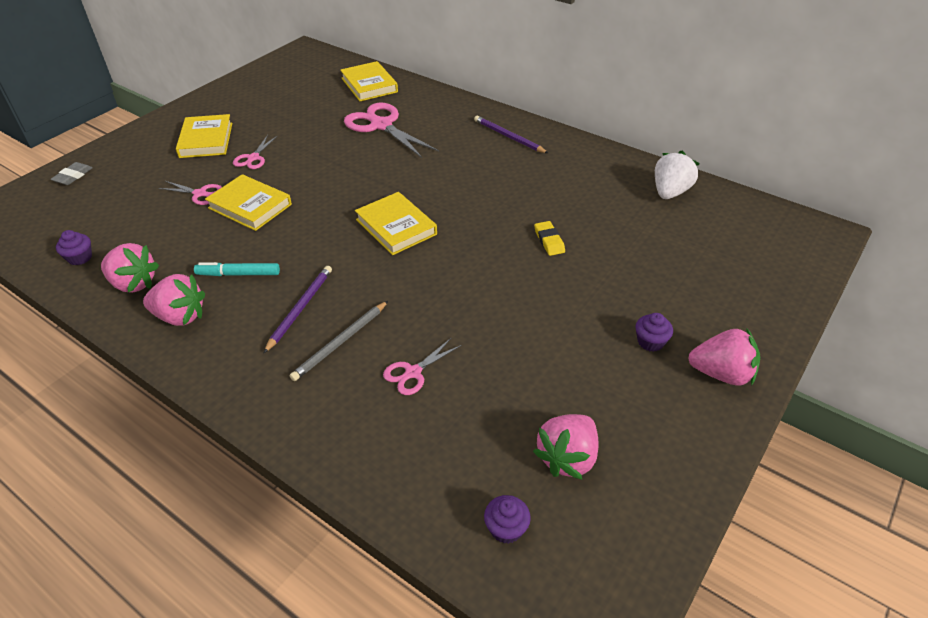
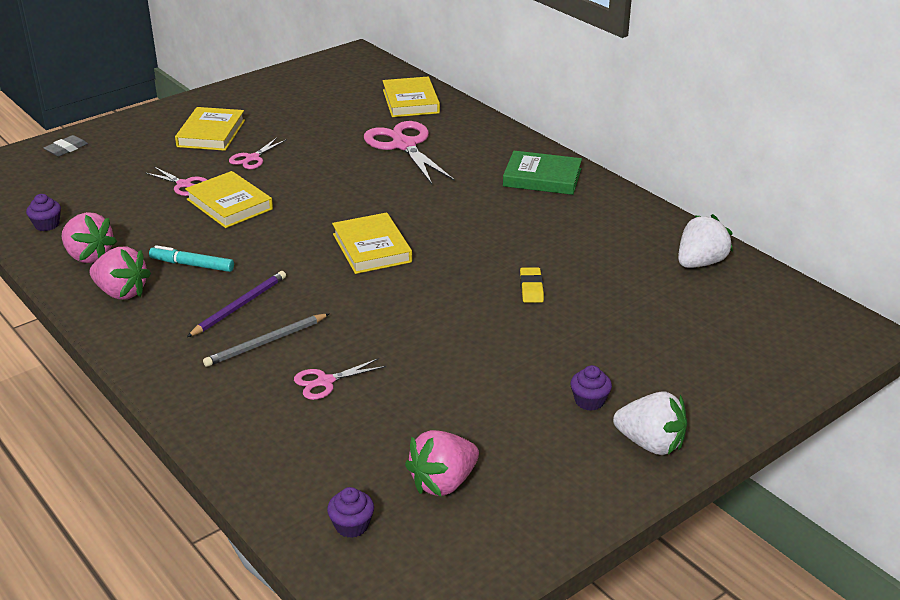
camera: 15 degrees right, 10 degrees down
(508, 137) = (542, 178): purple pencil -> green book
(721, 373) = (650, 444): pink strawberry -> white strawberry

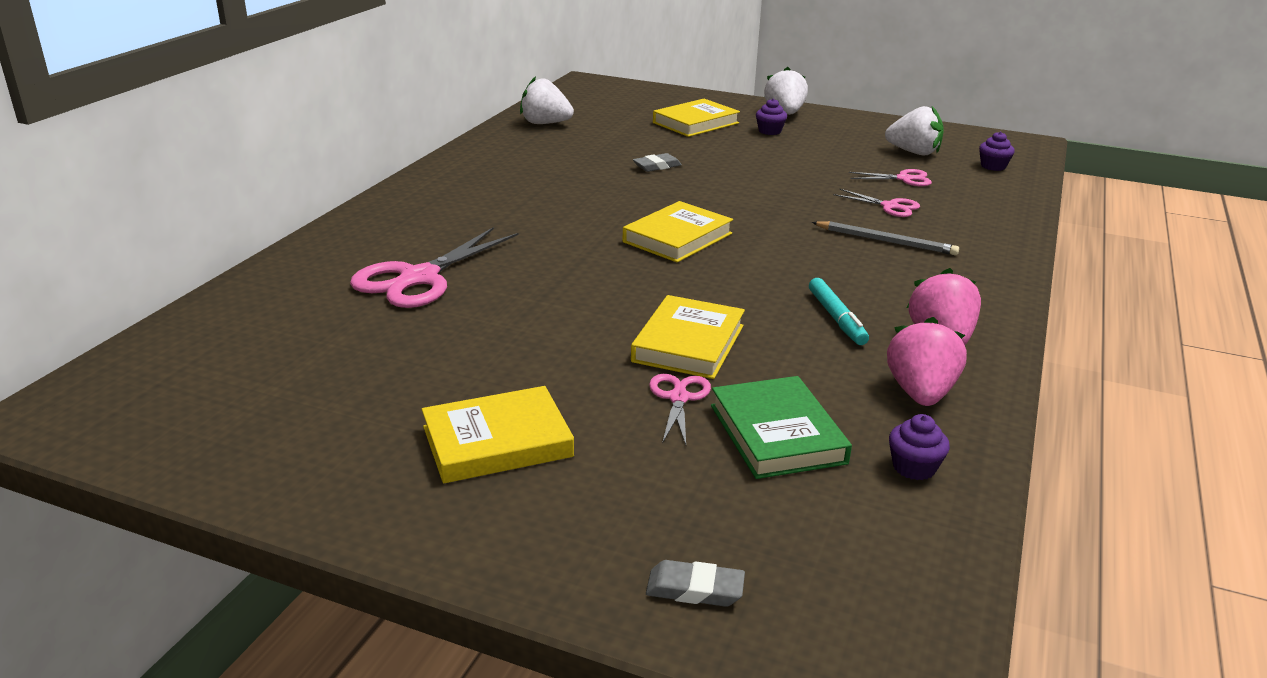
camera: 120 degrees left, 5 degrees down
(239, 306) = (859, 269): purple pencil -> none
(252, 158) = (549, 372): pink scissors -> pink scissors (904, 179)
(410, 101) = (264, 308): yellow book -> yellow book (696, 123)
(443, 482) = (913, 152): pink strawberry -> white strawberry
(531, 288) = (657, 166): yellow eraser -> grey eraser
(542, 178) = (443, 194): green book -> green book (777, 434)

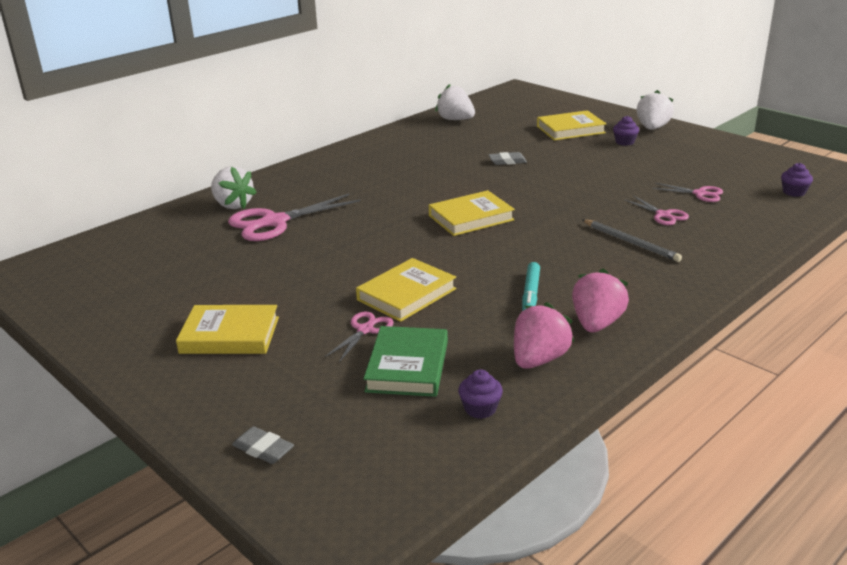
camera: 25 degrees right, 0 degrees up
(913, 152) = (732, 172): white strawberry -> white strawberry (233, 205)

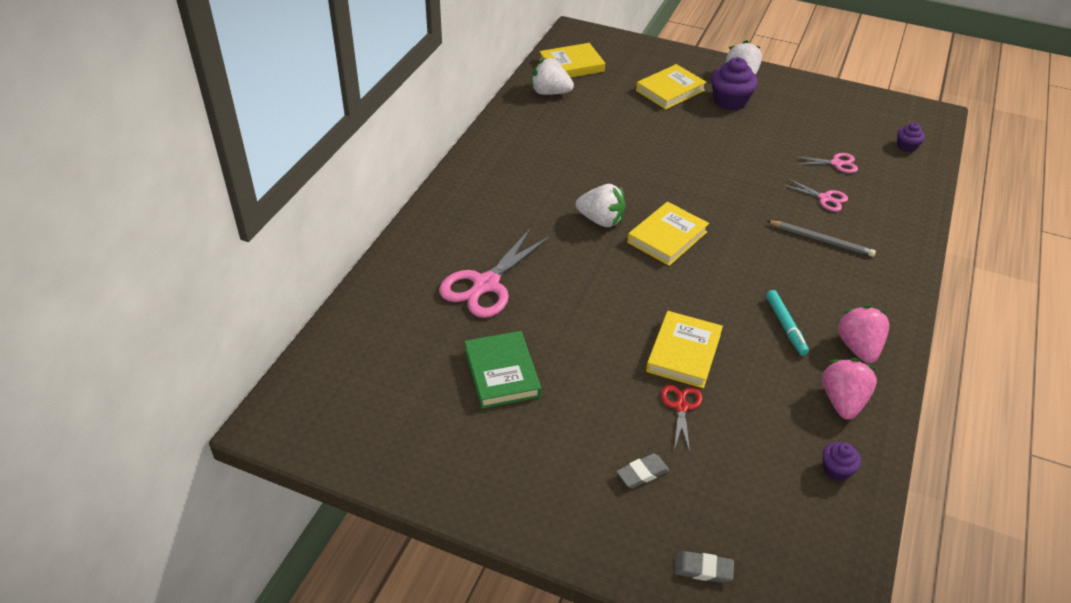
camera: 25 degrees left, 15 degrees up
(230, 335) = (567, 447): yellow book -> yellow book (571, 65)
(233, 205) = (422, 269): white strawberry -> white strawberry (601, 220)
(365, 330) = (681, 407): pink scissors -> red scissors
(407, 366) = (747, 440): green book -> green book (502, 373)
(507, 161) = (644, 149): grey eraser -> grey eraser (642, 473)
(624, 142) = (730, 101): purple cupcake -> purple cupcake, size x1.82

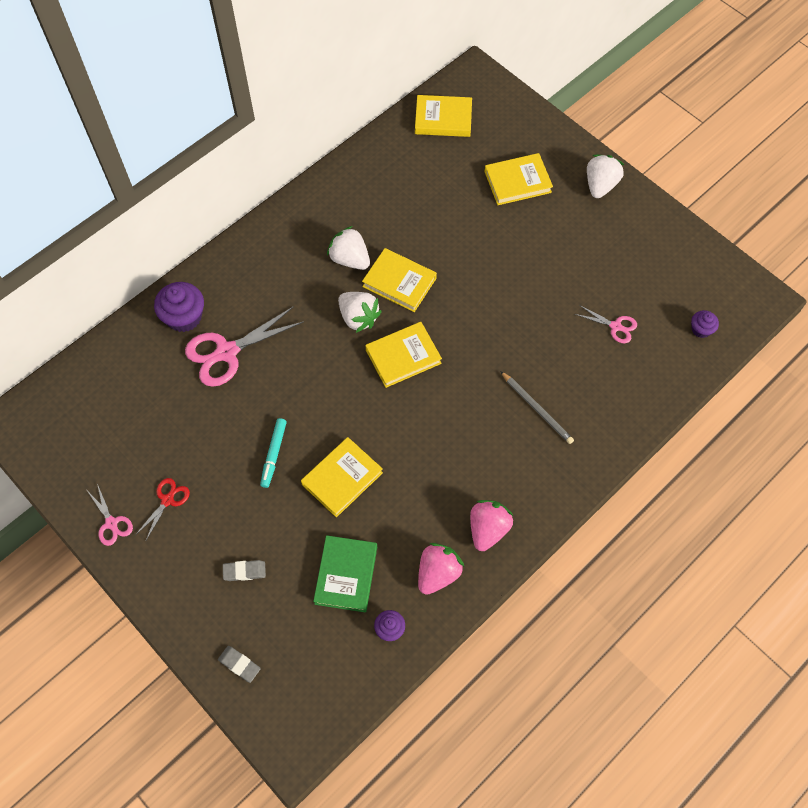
camera: 25 degrees right, 20 degrees up
(502, 373) = (193, 443): green book -> green book (346, 575)
(550, 92) = (402, 149): white strawberry -> white strawberry (350, 259)
(620, 184) = (399, 282): none -> yellow book
(681, 407) = (308, 527): red scissors -> red scissors (167, 500)
(730, 101) = (567, 214): purple cupcake -> purple cupcake (184, 317)
(785, 326) = (442, 485): turquoise marker -> turquoise marker (274, 454)
(825, 198) = (574, 363): pink scissors -> pink scissors (111, 523)

